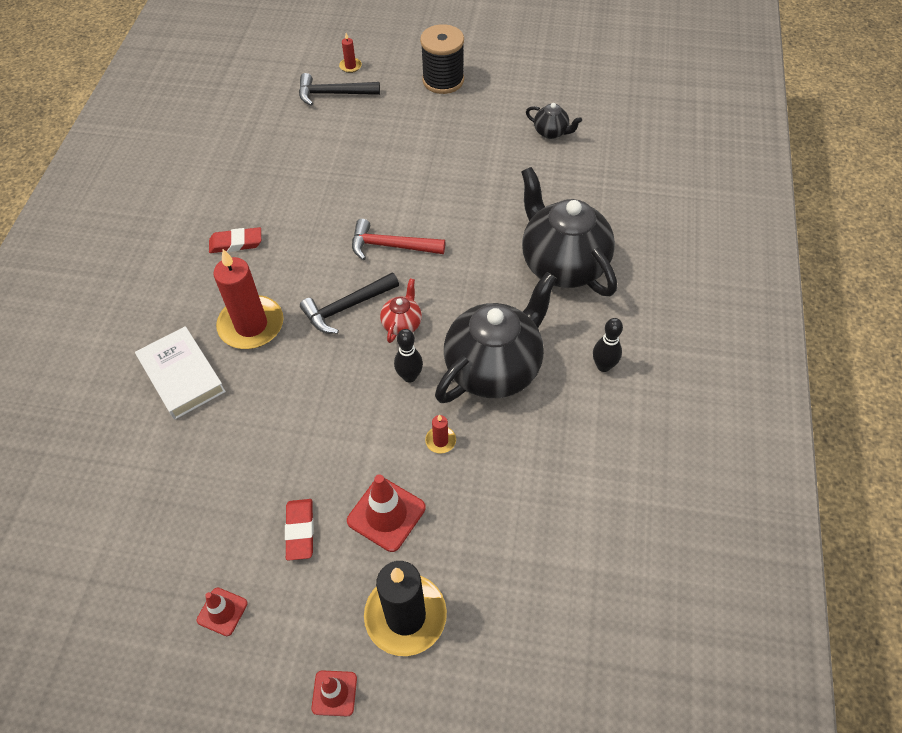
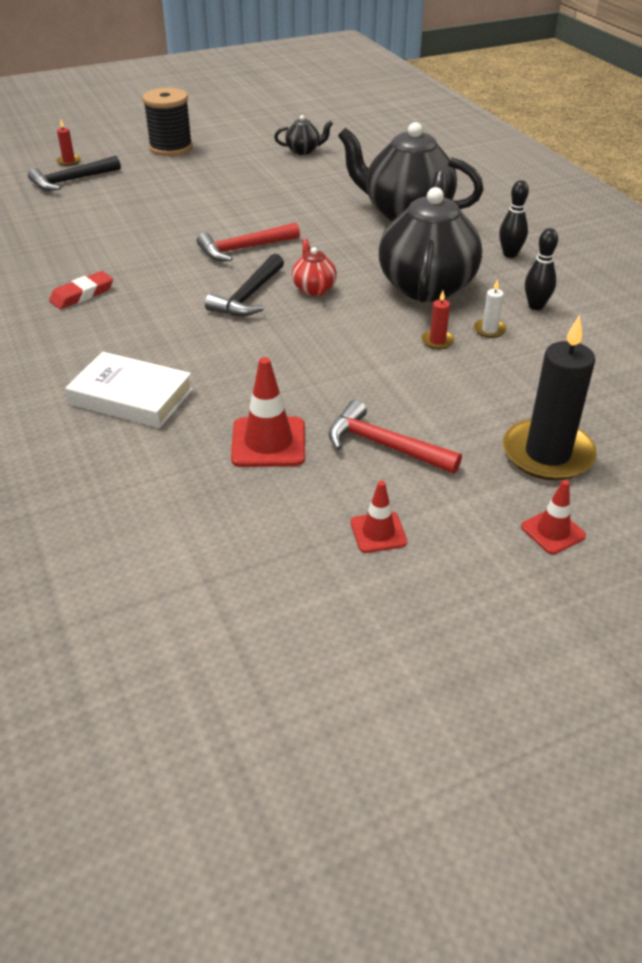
camera: 35 degrees left, 15 degrees down
(251, 325) = (165, 339): red candle -> none
(300, 531) = (384, 445): red eraser -> red hammer
(386, 514) = (449, 402): red traffic cone -> red traffic cone (268, 442)
(409, 376) = (360, 315): black bowling pin -> black bowling pin (536, 306)
(494, 452) = (489, 330): none -> white candle

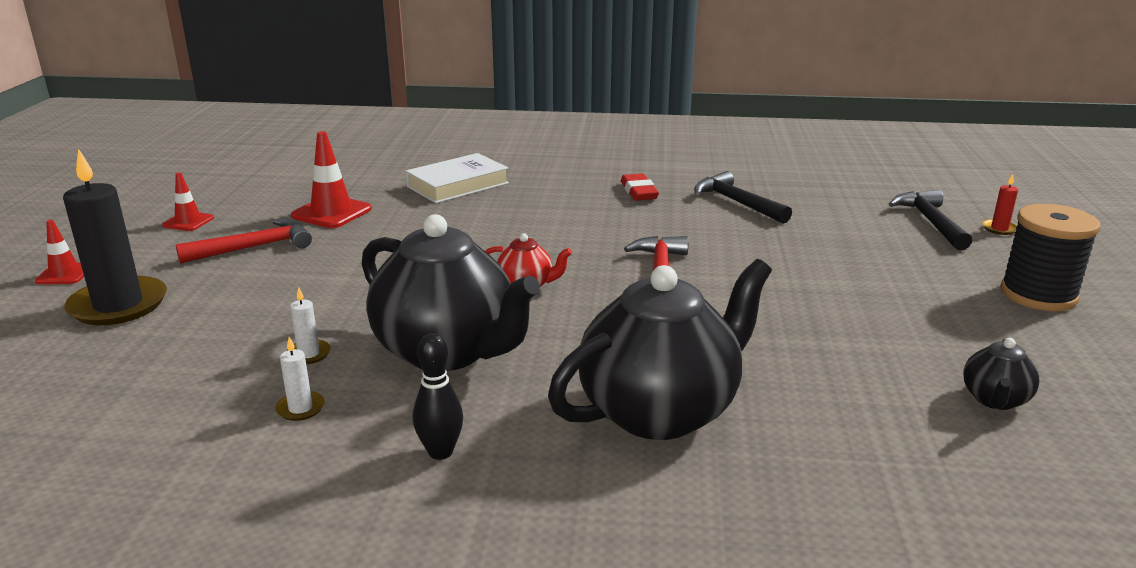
camera: 120 degrees right, 15 degrees down
(248, 296) = (551, 252): black hammer -> black hammer (737, 202)
(437, 341) = (338, 317): red candle -> none
(536, 306) = (300, 408): black bowling pin -> white candle

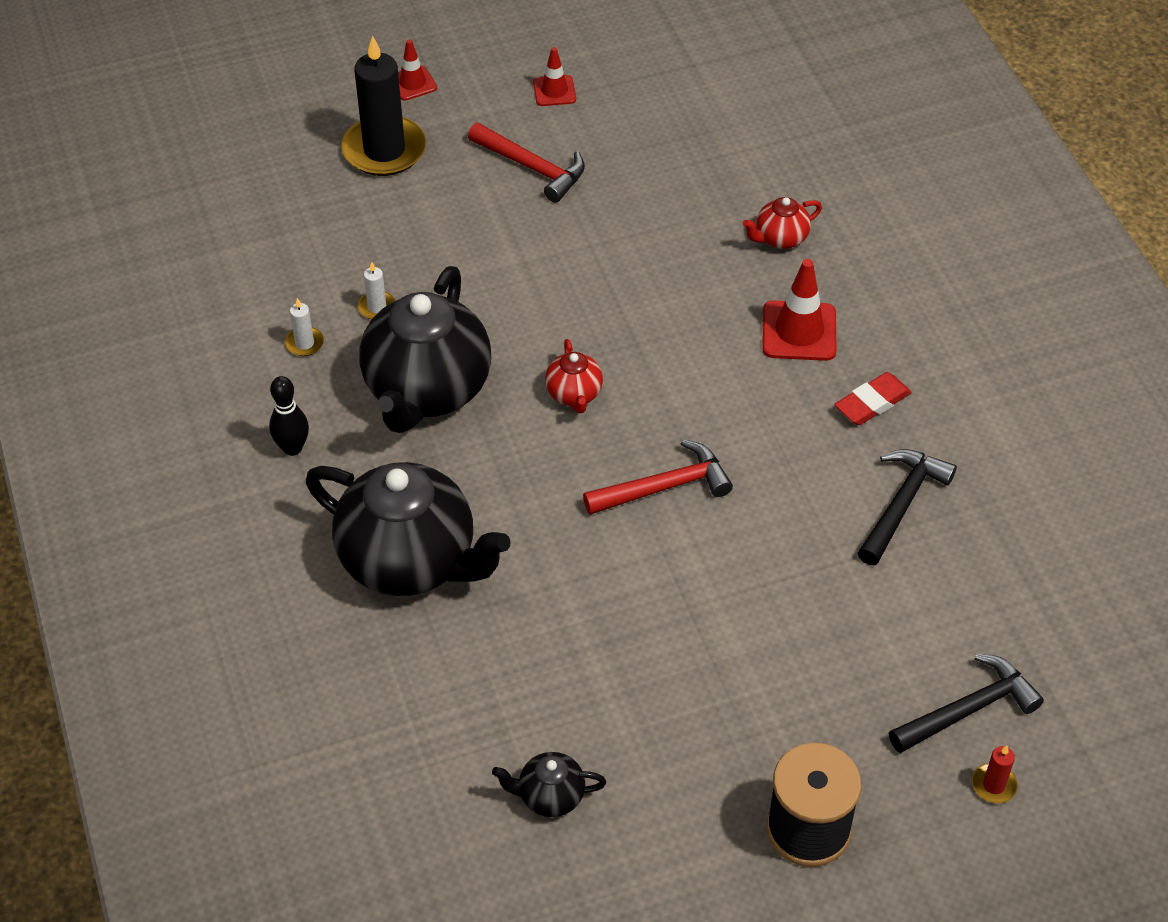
camera: 65 degrees right, 25 degrees up
(331, 212) = (641, 177): red traffic cone -> red traffic cone (799, 331)
(457, 185) = (780, 238): white book -> red teapot

